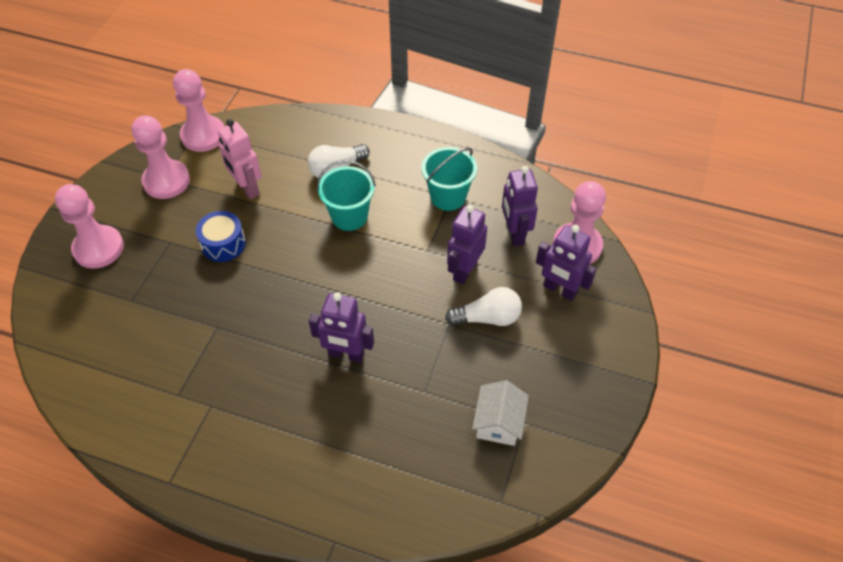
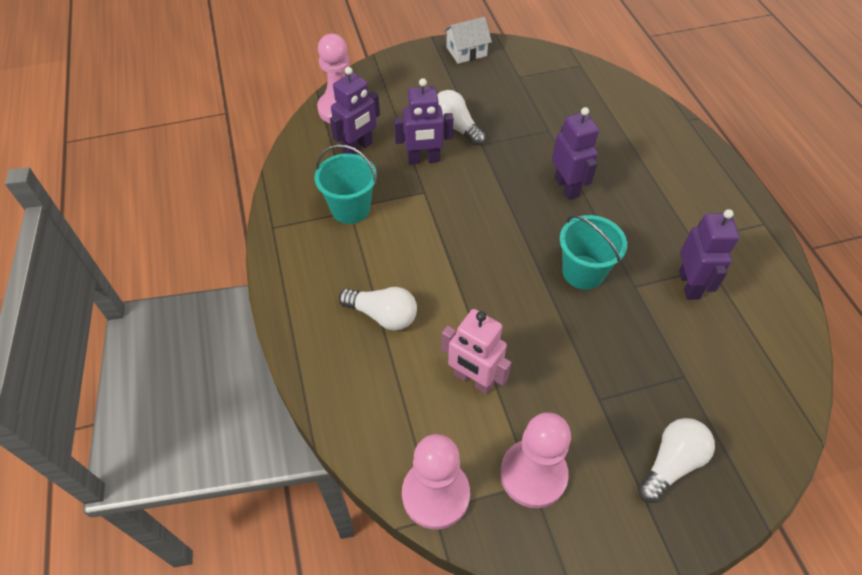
camera: 125 degrees left, 0 degrees up
(98, 248) = (671, 463): pink pawn -> white light bulb
(223, 244) = (555, 347): blue drum -> none
(247, 188) = (473, 379): pink robot -> pink robot turned 105 degrees clockwise
(349, 216) = (434, 267): turquoise bucket -> turquoise bucket (583, 272)
(499, 422) = (531, 87): white house -> white house (466, 51)
(559, 290) = (394, 102): purple robot -> purple robot (689, 285)

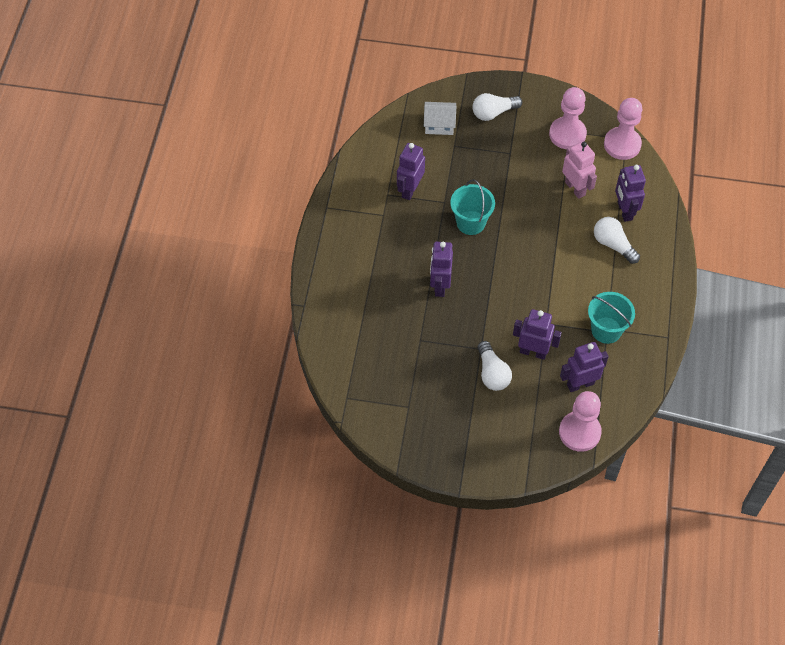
camera: 155 degrees left, 5 degrees up
(386, 372) = (624, 211): none -> purple robot
(466, 51) = (437, 457): white house -> white house (439, 124)

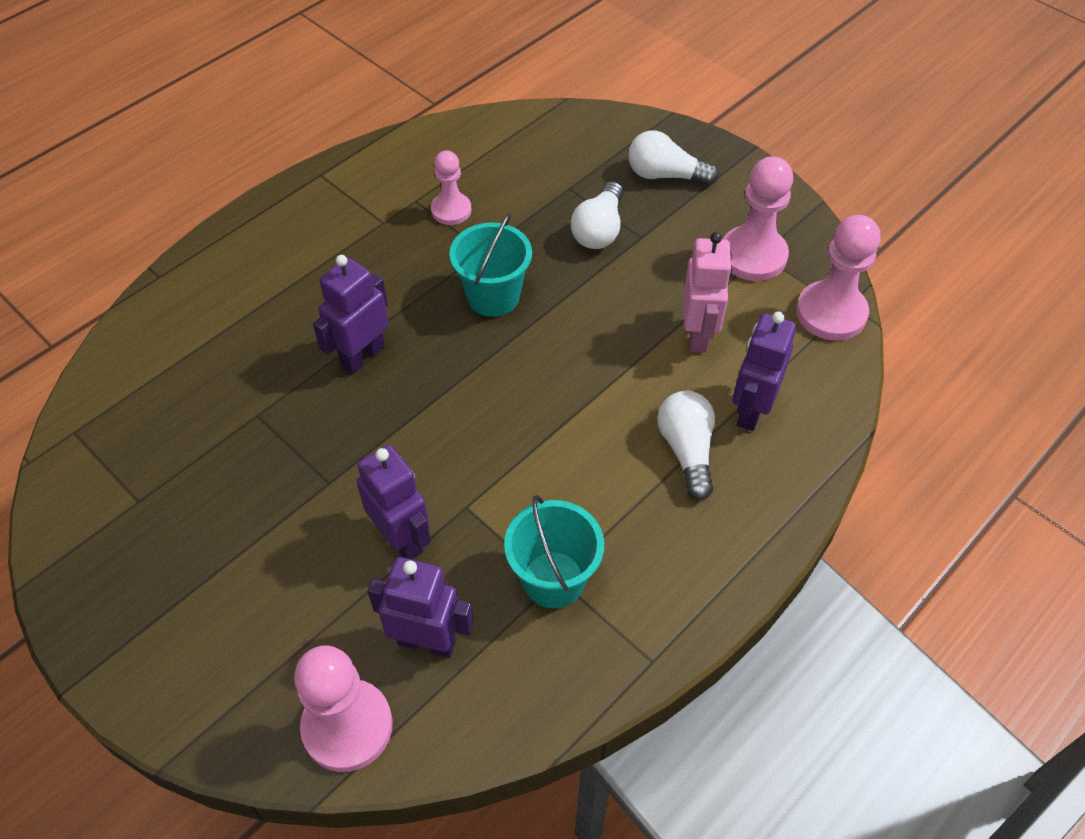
camera: 35 degrees right, 5 degrees down
(410, 190) = (451, 210): purple robot -> pink pawn
(439, 124) = (573, 152): white house -> none
(492, 373) = (307, 531): white light bulb -> white light bulb (599, 230)

